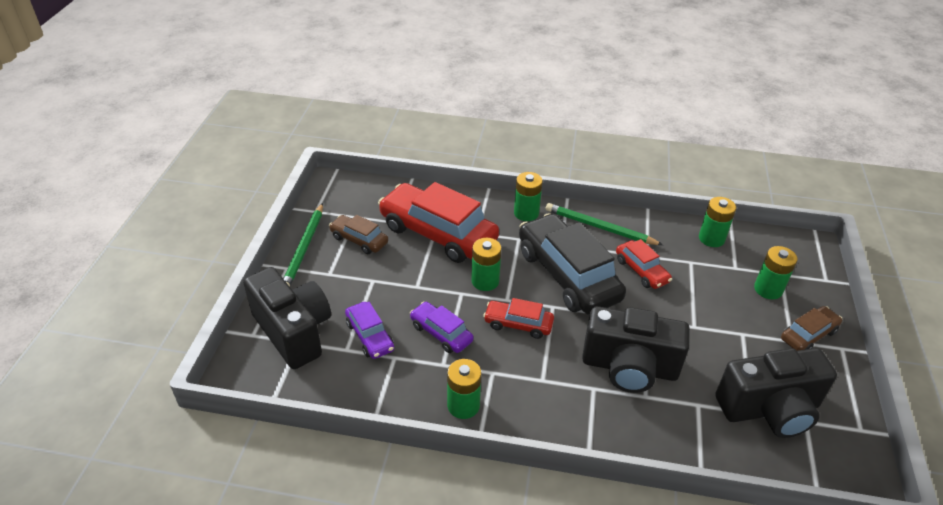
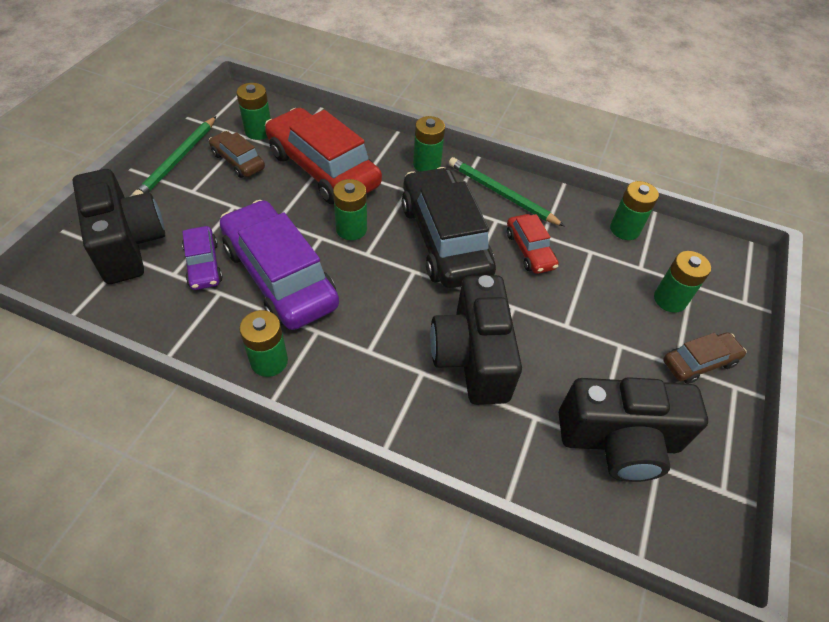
camera: 10 degrees right, 10 degrees up
(365, 210) = (258, 131): none -> green battery
(441, 333) = (280, 276): purple car -> purple car, size x2.03
(518, 324) = (367, 283): red car -> none
(629, 367) = (472, 357): black camera -> black camera turned 60 degrees clockwise

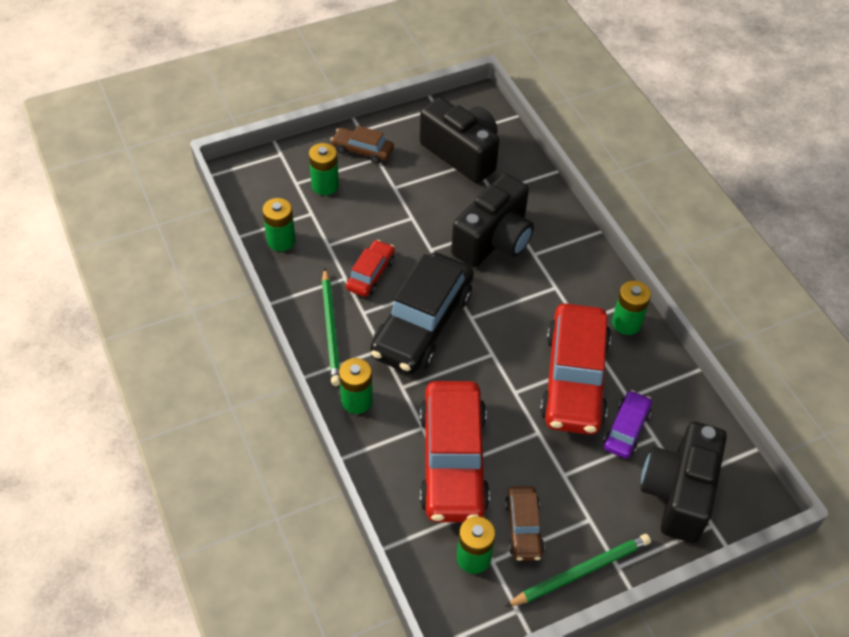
camera: 135 degrees left, 0 degrees up
(280, 276) = (574, 379): purple car -> red car
(351, 229) = (485, 382): green battery -> none

